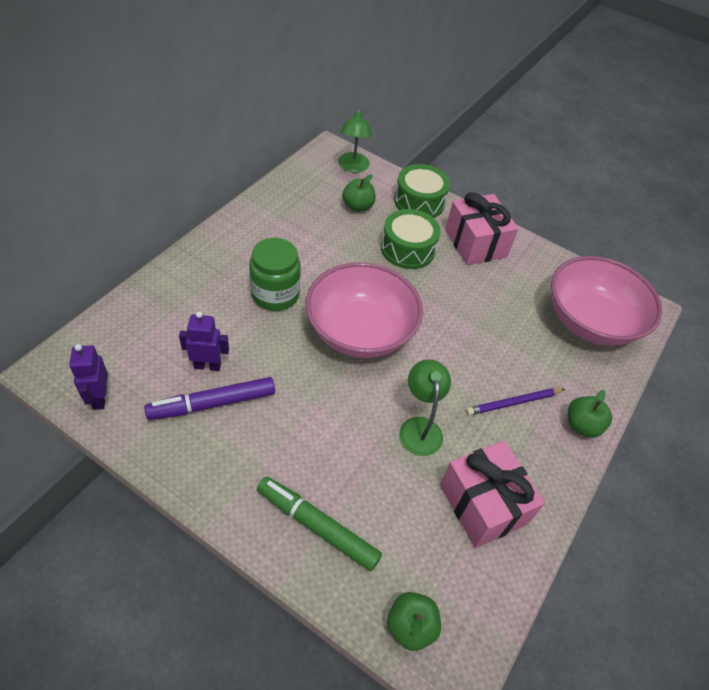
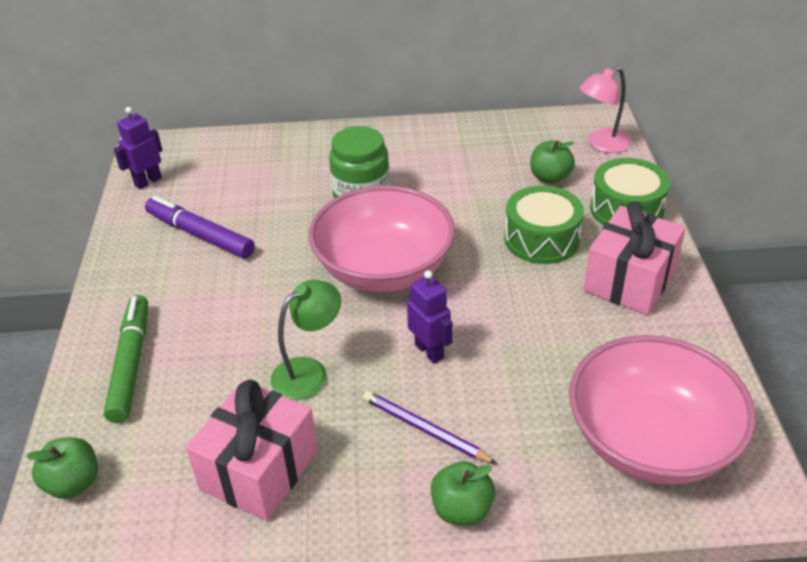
camera: 60 degrees right, 10 degrees down
(207, 365) = (237, 209): purple robot -> purple robot (429, 351)
(352, 167) = (601, 144): green lamp -> pink lamp

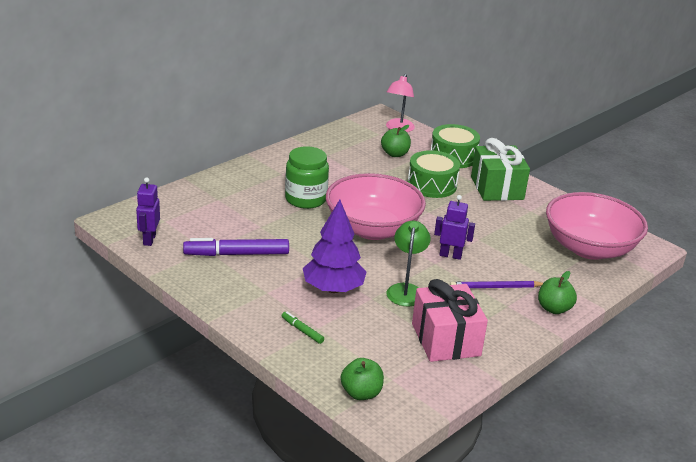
camera: 45 degrees left, 10 degrees down
(131, 364) = (302, 330): green marker -> green marker, size x0.48
(233, 327) = (333, 288): none -> purple tree
(629, 280) = (497, 188): pink gift -> green gift

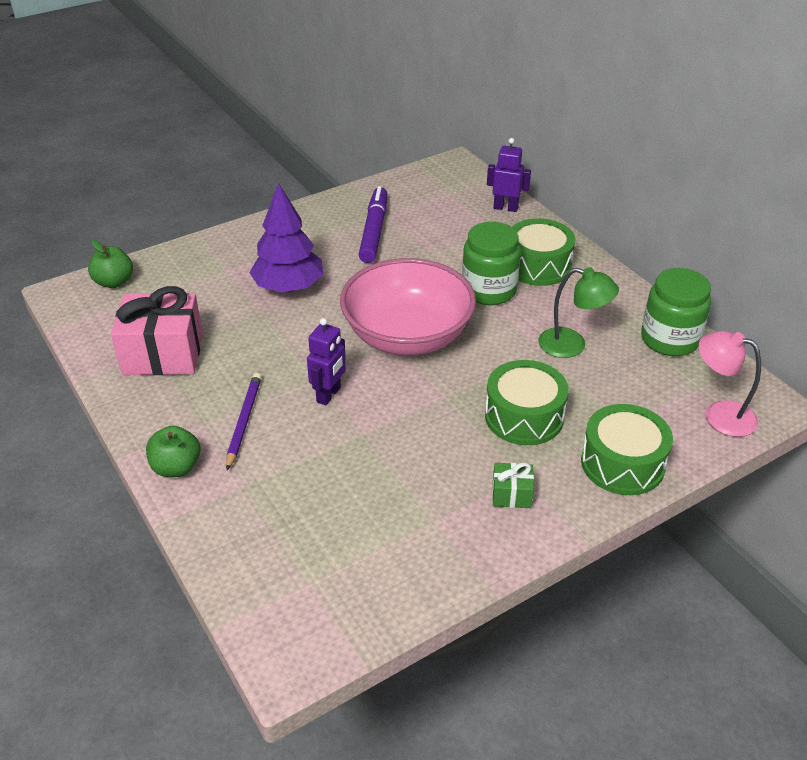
camera: 105 degrees right, 10 degrees up
(149, 239) = (414, 182): purple robot -> purple robot (505, 208)
(268, 180) = (538, 266): none -> green drum
(302, 330) = (225, 259): green marker -> none
(336, 138) = (669, 339): none -> green jar
(395, 154) = (625, 394): green apple -> none
(406, 290) = (267, 341): green lamp -> green lamp (572, 345)
(497, 188) = (511, 494): green gift -> green gift, size x0.46
(589, 248) = (307, 563): pink bowl -> none

